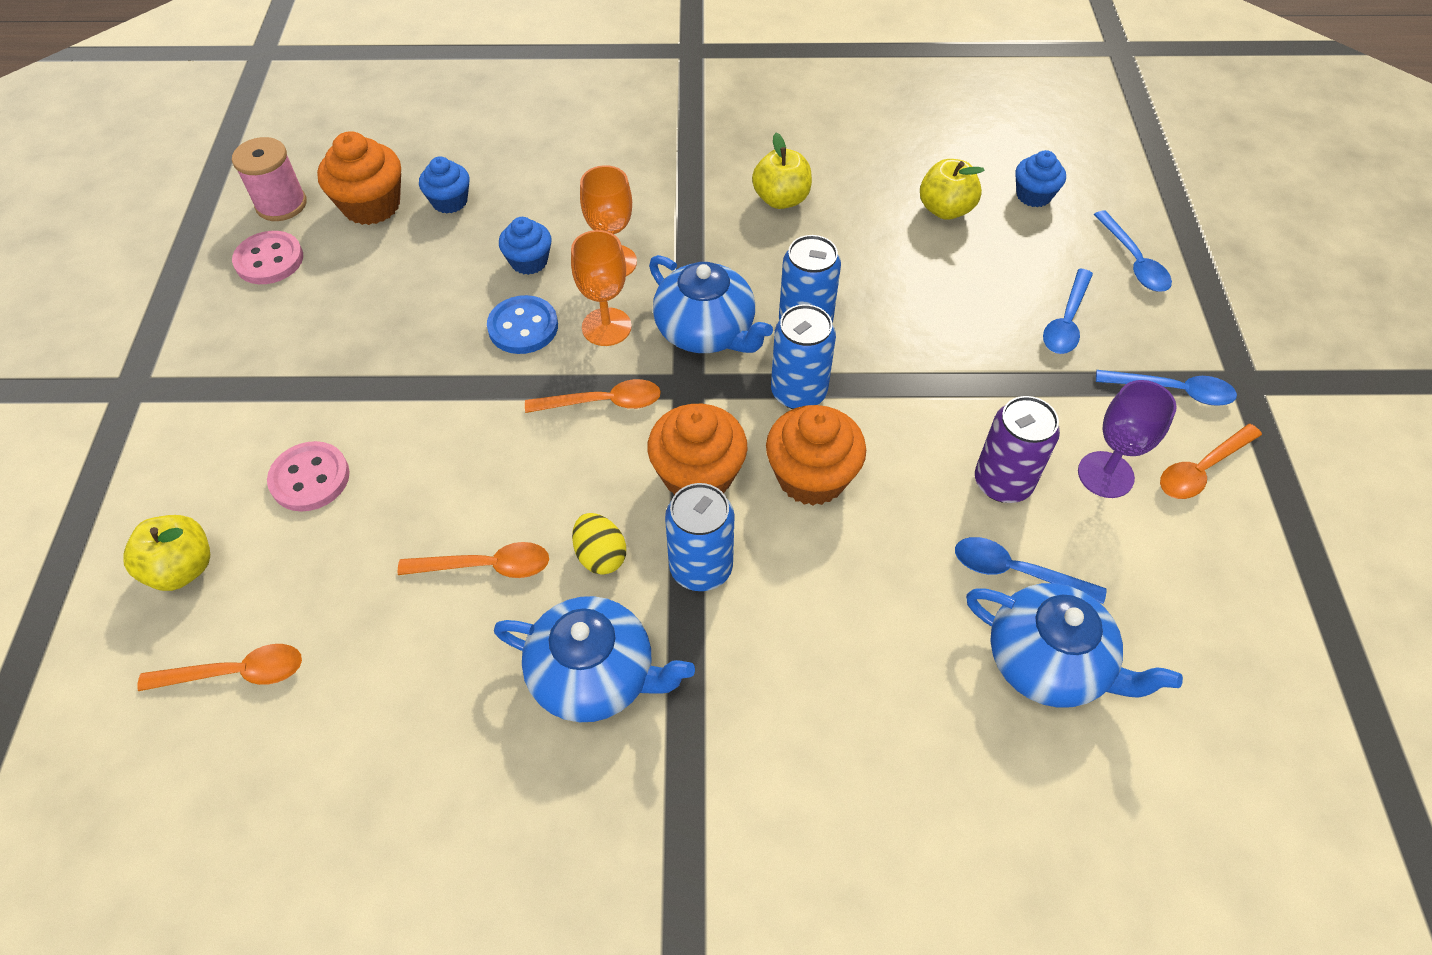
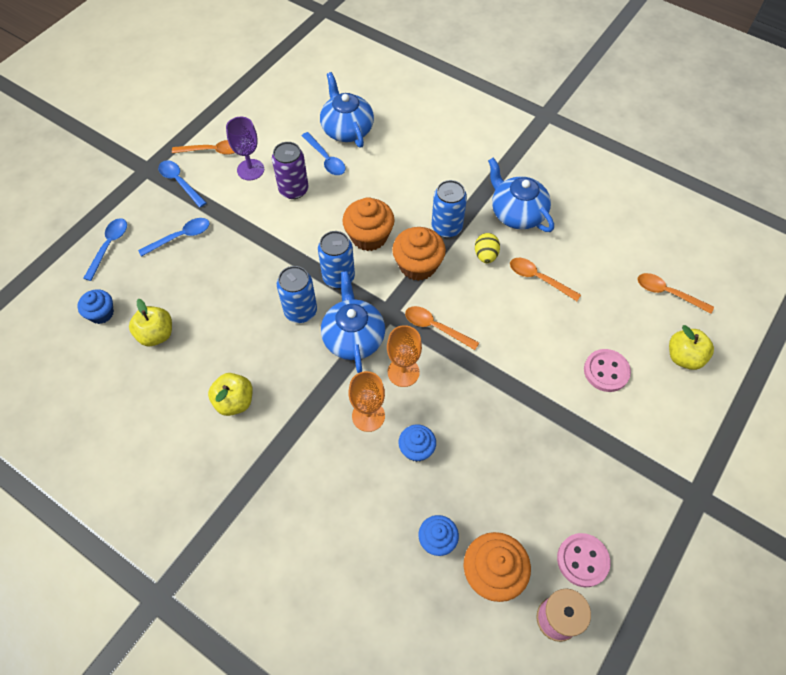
camera: 145 degrees left, 5 degrees up
(523, 327) = (448, 400): blue button -> none

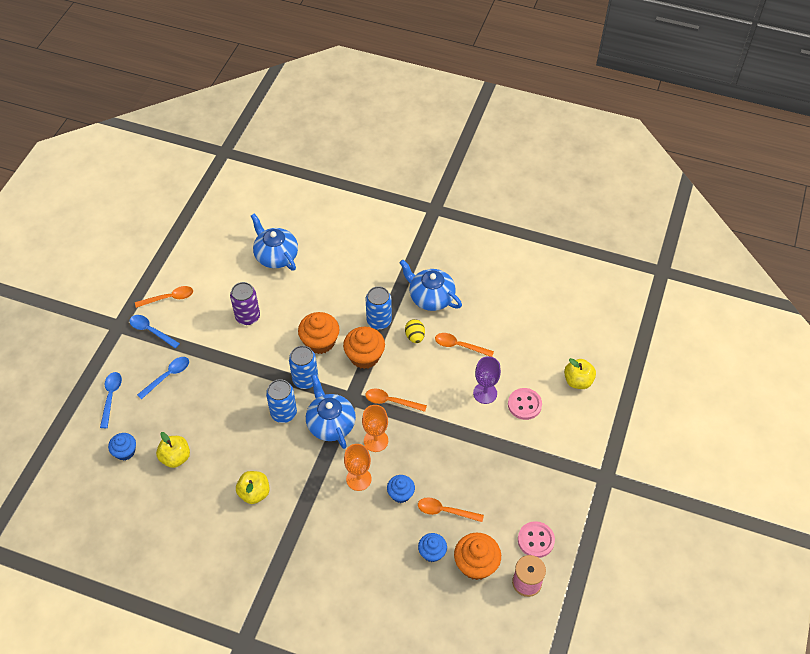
camera: 15 degrees left, 5 degrees down
(250, 170) = (206, 307): purple goblet -> purple goblet (485, 393)
(326, 159) = (266, 285): blue spoon -> none
(667, 293) = (557, 335): orange spoon -> orange spoon (445, 511)

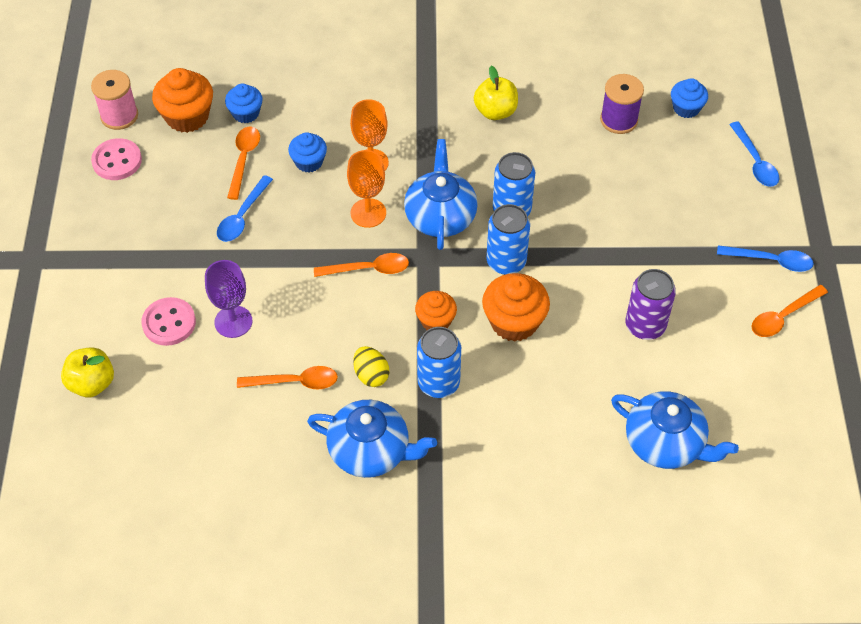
camera: 160 degrees right, 0 degrees up
(168, 376) = (700, 209): blue spoon -> blue spoon (242, 216)
(175, 457) = (619, 120): yellow apple -> purple spool
(330, 423) = (440, 216): blue teapot -> blue teapot turned 135 degrees counterclockwise
(364, 356) = (436, 321): orange cupcake -> orange cupcake, size x0.62
(445, 511) = (244, 159): orange spoon -> orange spoon turned 75 degrees counterclockwise

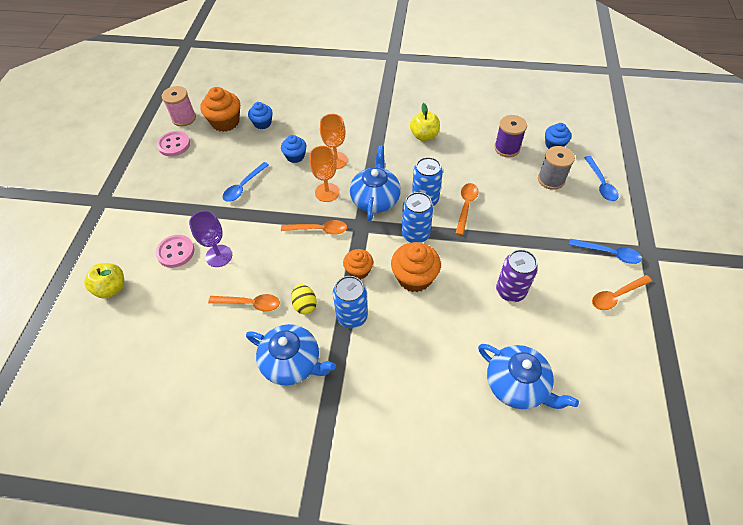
camera: 10 degrees right, 0 degrees up
(244, 159) = (254, 151): orange spoon -> orange spoon (466, 206)
(685, 162) = (551, 179): none -> grey spool

